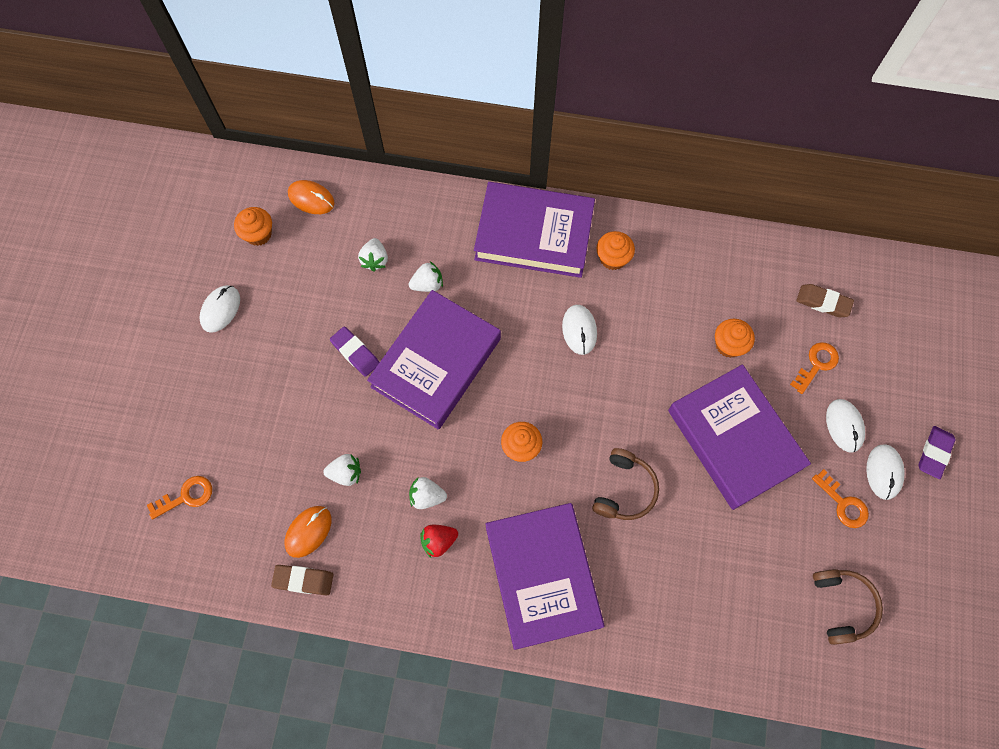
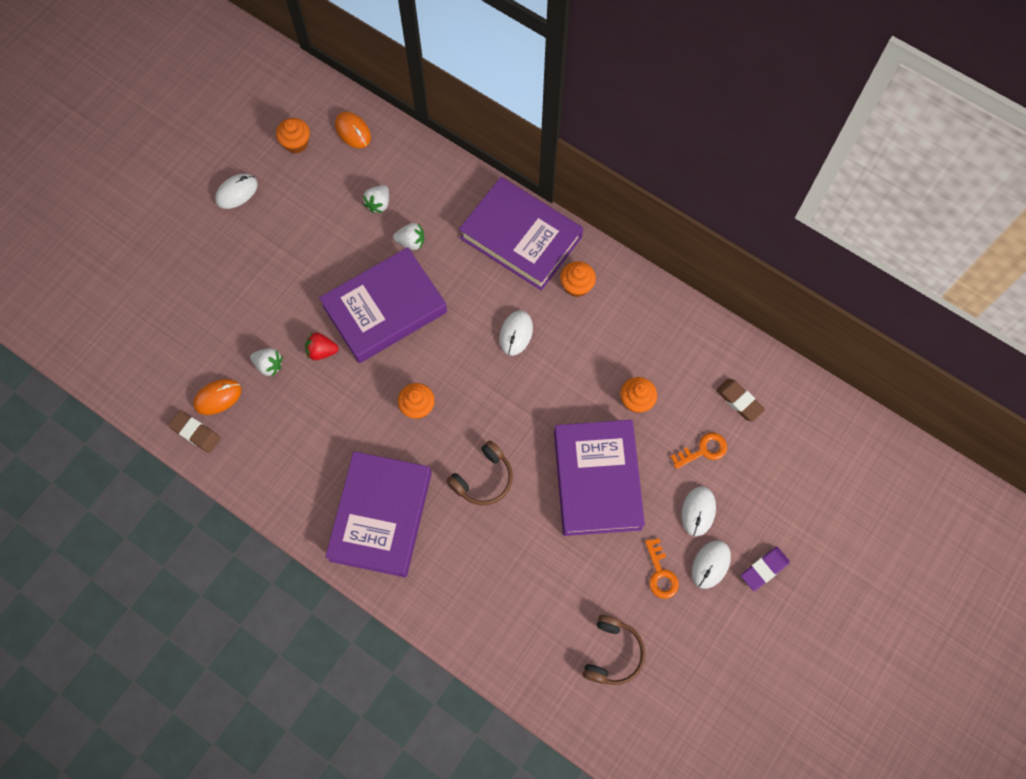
camera: 25 degrees right, 0 degrees up
(186, 496) = (140, 328): orange key -> none
(355, 353) = (324, 273): purple eraser -> none
(427, 496) = (322, 412): white strawberry -> none
(438, 541) = (314, 451): red strawberry -> red strawberry (322, 351)

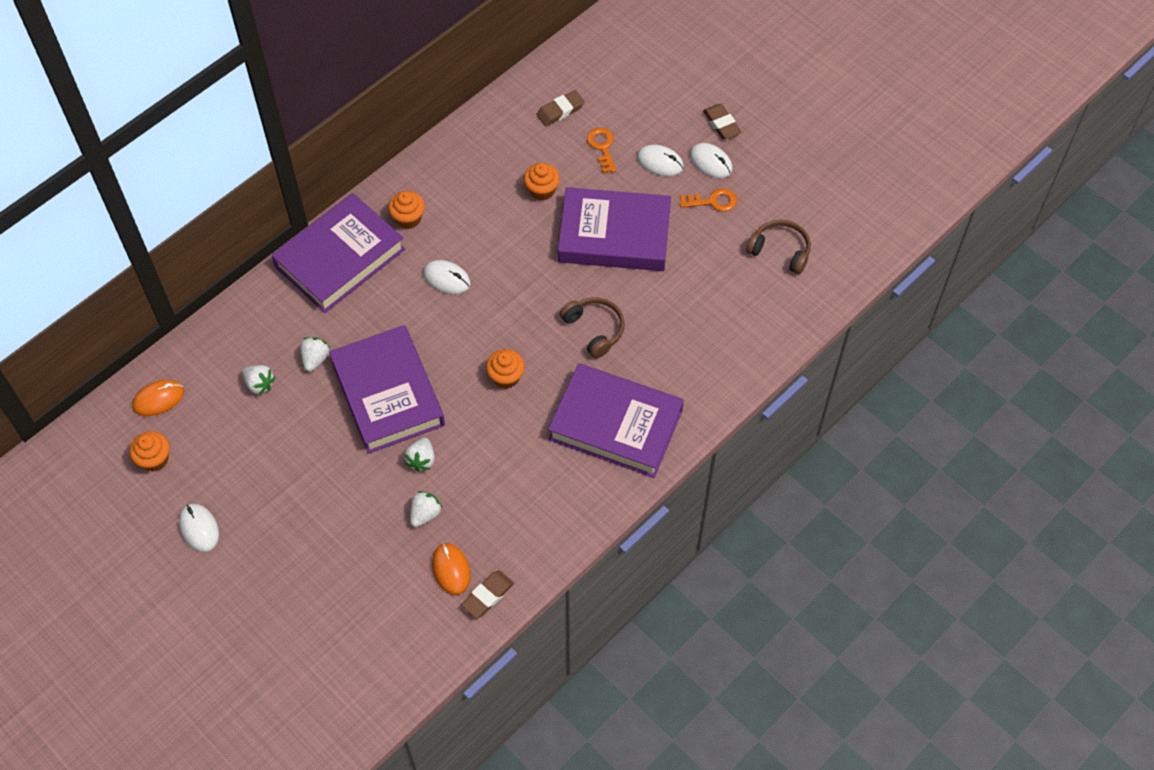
camera: 80 degrees left, 10 degrees down
(322, 351) = (421, 460): red strawberry -> white strawberry
(764, 569) = (721, 124): purple eraser -> brown eraser

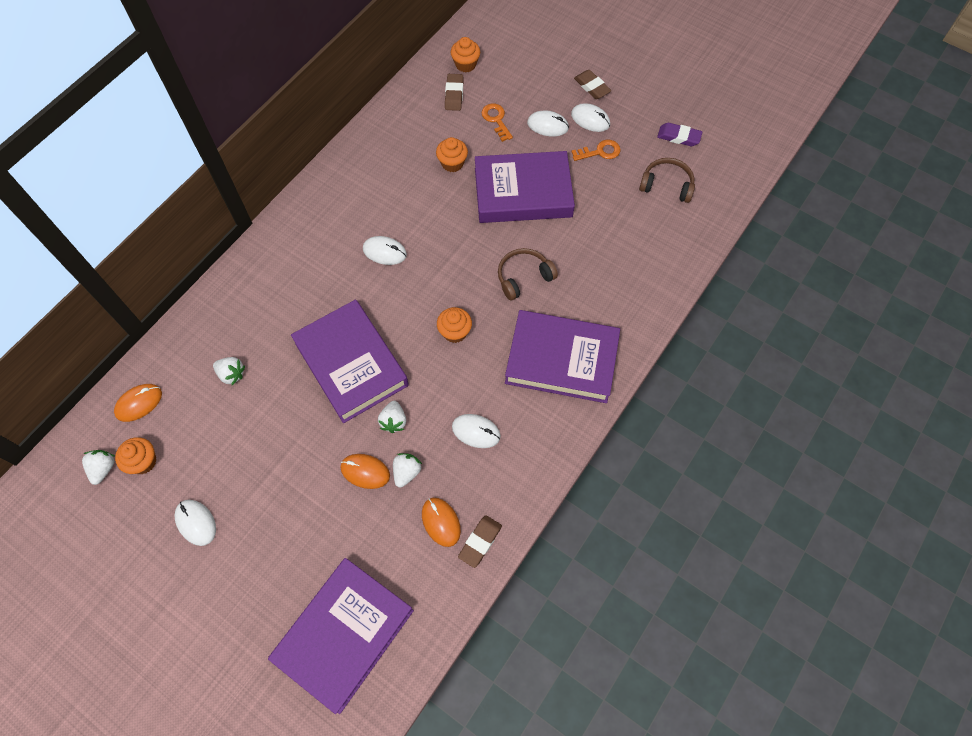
camera: 10 degrees left, 5 degrees up
(315, 359) = (279, 342): white strawberry -> white strawberry (103, 468)
(340, 258) = (286, 248): purple book -> purple book (344, 635)
(382, 506) = (365, 472): none -> orange mouse
(408, 218) = (340, 204): orange cupcake -> orange cupcake (465, 64)
(507, 484) = (476, 431): none -> white mouse
(560, 111) = (454, 94): brown eraser -> brown eraser turned 45 degrees counterclockwise
(594, 329) = (524, 277): brown headphones -> brown headphones turned 75 degrees counterclockwise
(808, 197) = (678, 137): none -> purple eraser

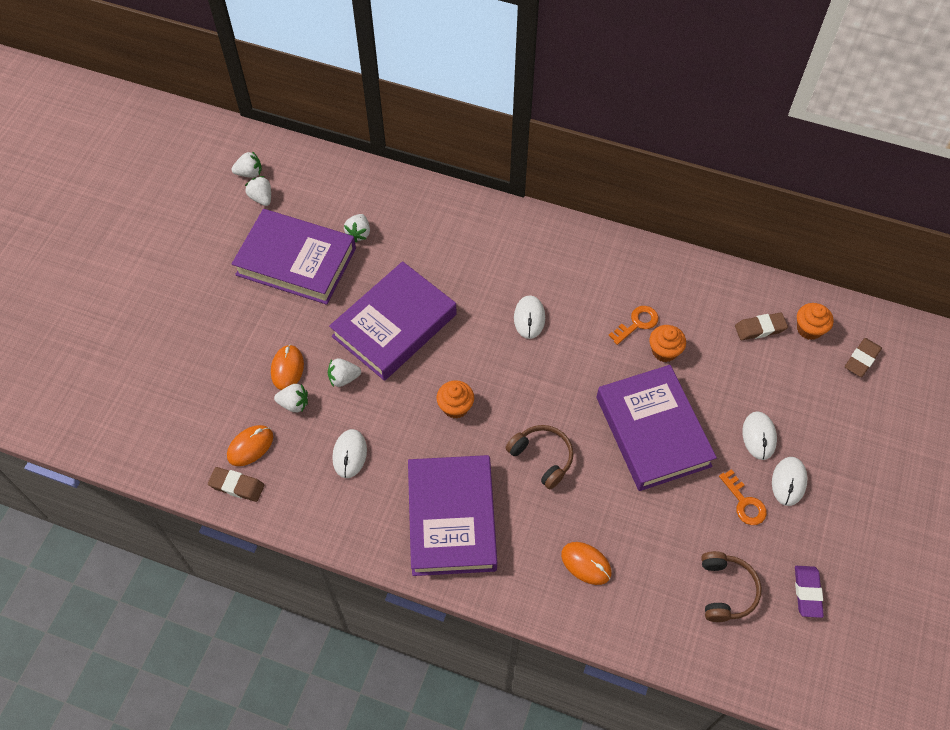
camera: 75 degrees right, 5 degrees down
(139, 403) = (314, 176): orange mouse -> orange mouse (586, 564)
(143, 461) = (261, 198): orange cupcake -> white strawberry
(196, 523) = (215, 253): white mouse -> none
(344, 635) = (134, 395): purple book -> purple book (296, 261)
(496, 119) = (743, 380): orange key -> orange key (637, 323)
(592, 87) = (840, 473): brown eraser -> brown eraser (861, 359)

